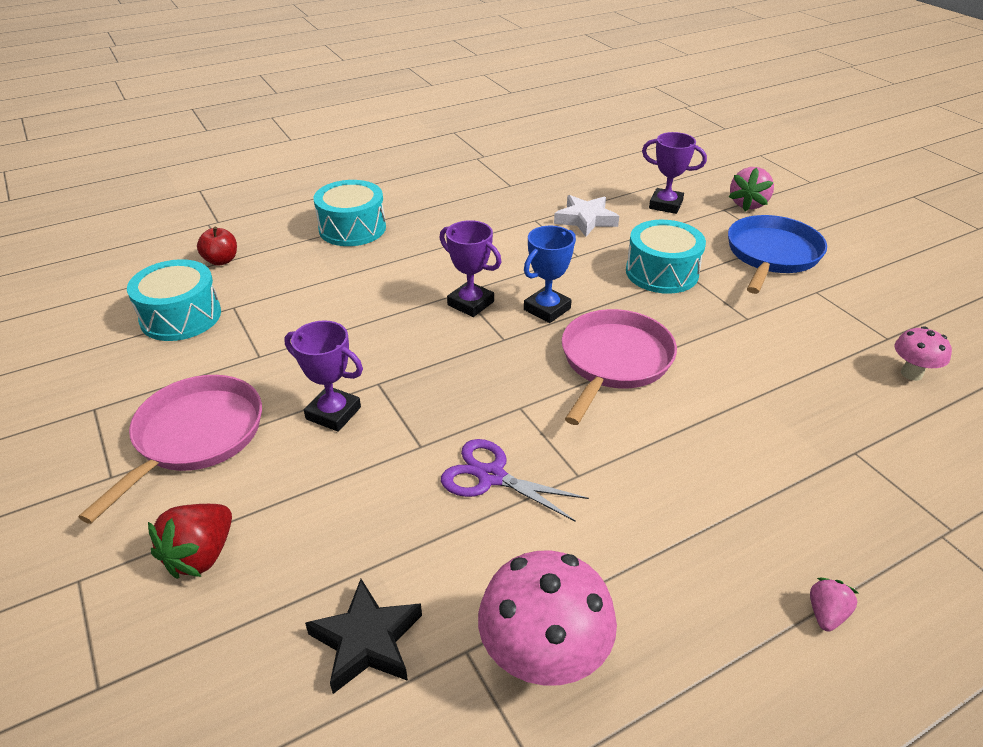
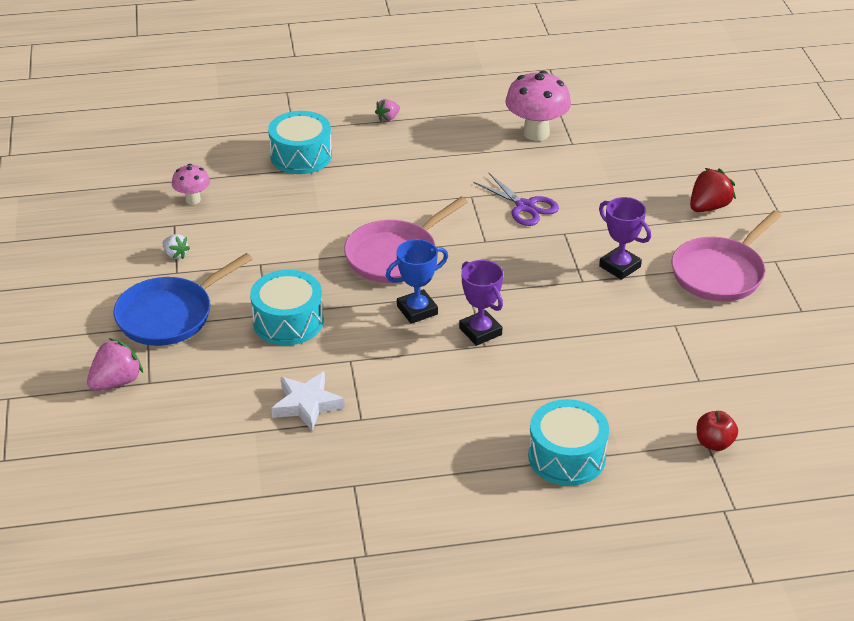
camera: 160 degrees left, 0 degrees up
(181, 316) = (747, 380): turquoise drum -> turquoise drum (301, 156)
(367, 641) = (620, 156): black star -> none
(665, 205) = (204, 404): purple trophy -> none
(841, 307) = (175, 254): none -> white strawberry

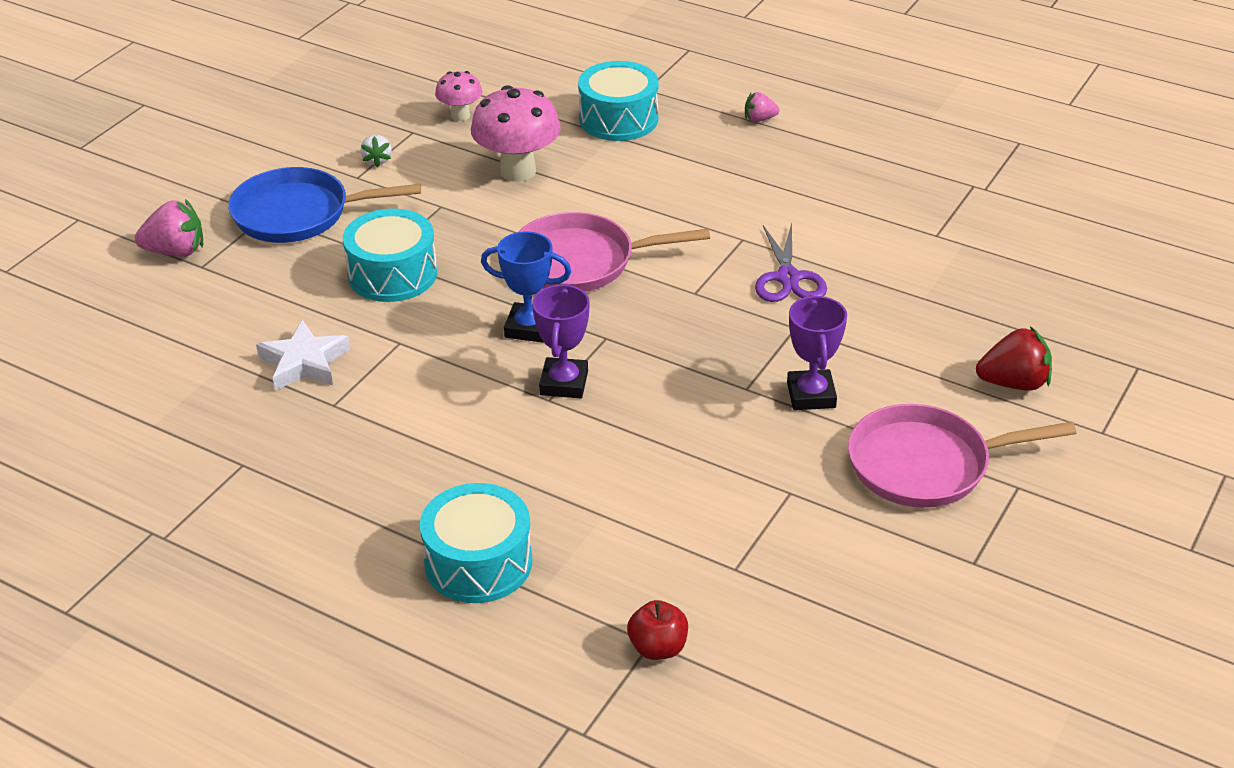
camera: 40 degrees right, 0 degrees up
(536, 133) = (907, 205): pink mushroom -> pink mushroom (518, 171)

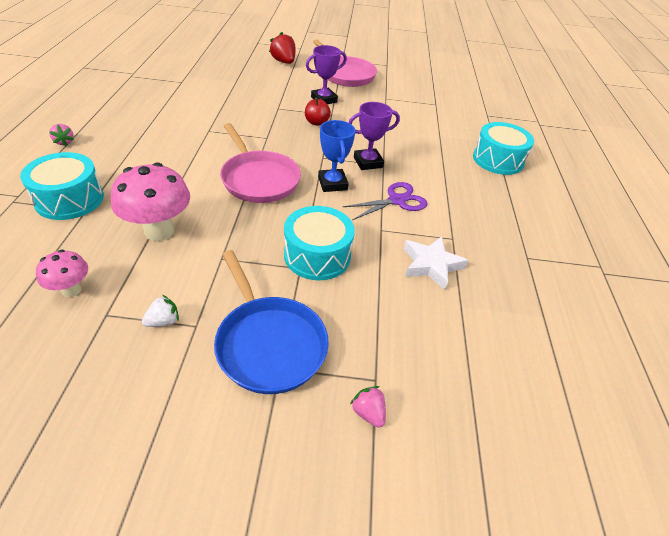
camera: 120 degrees left, 5 degrees up
(176, 251) = (368, 413): pink strawberry -> pink strawberry, size x0.58
(658, 648) = (488, 113): red apple -> red apple (316, 122)
(788, 278) = (238, 114): purple scissors -> purple scissors (396, 200)

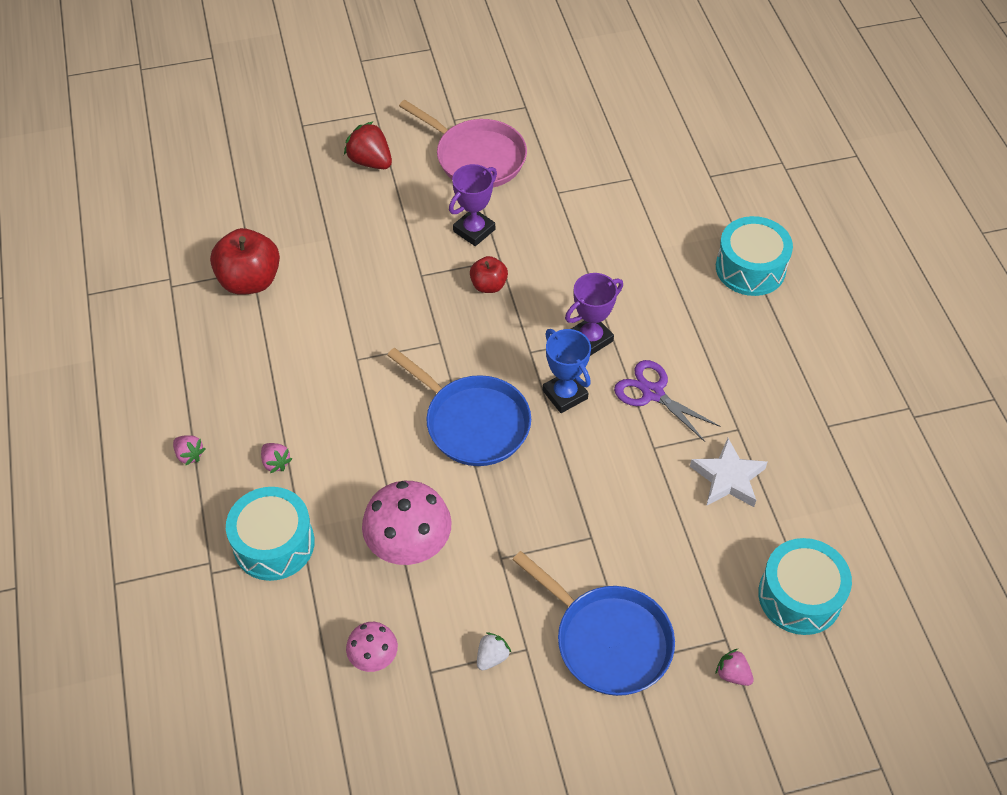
camera: 15 degrees left, 10 degrees up
(113, 161) = (276, 462): none -> pink strawberry
(176, 85) = (250, 281): none -> red apple
(259, 179) = (473, 422): pink pan -> blue pan
(317, 255) = (601, 513): turquoise drum -> turquoise drum (799, 596)
(396, 200) = (653, 393): purple scissors -> purple scissors turned 90 degrees counterclockwise

